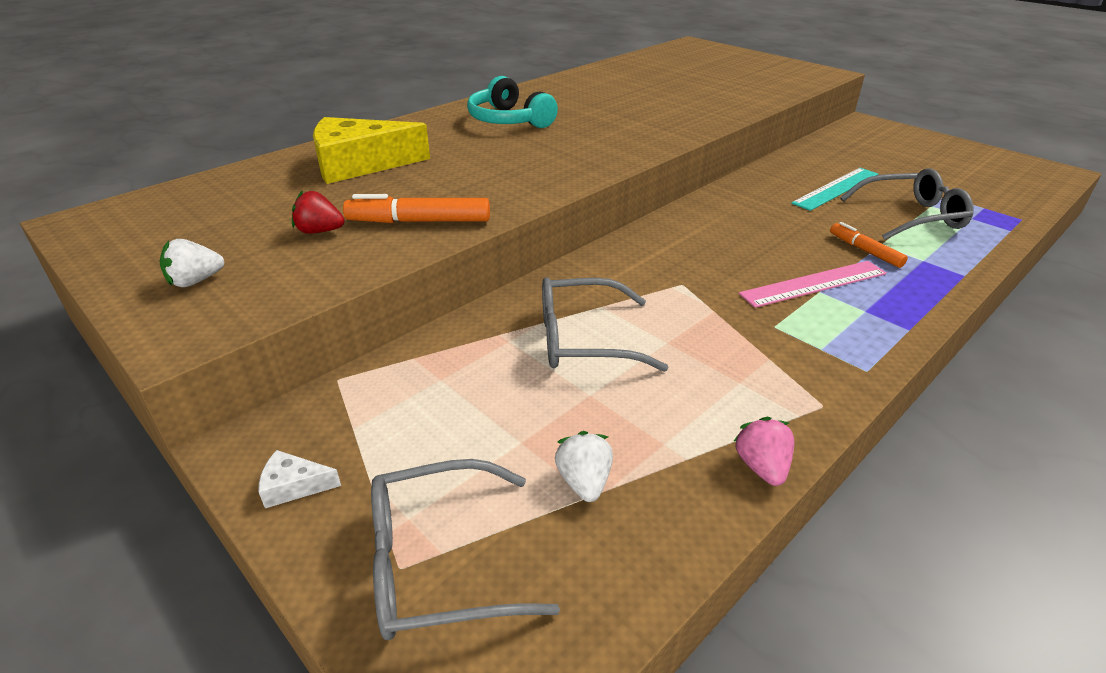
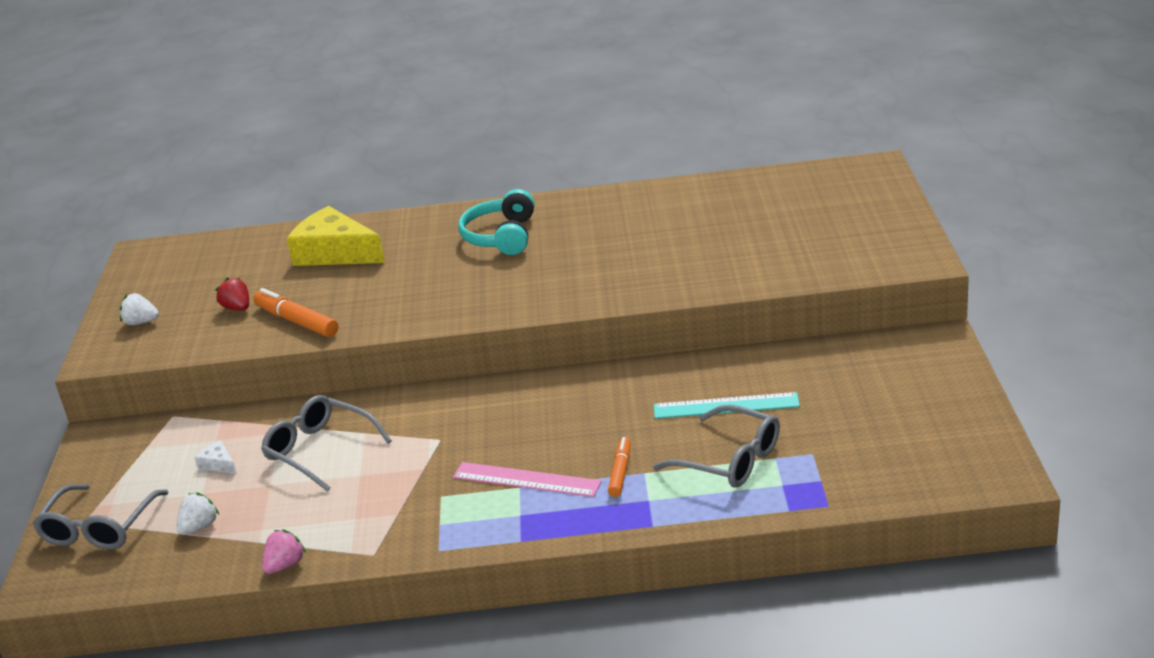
camera: 45 degrees right, 5 degrees down
(294, 486) = (91, 465): white cheese -> white cheese (218, 464)
(438, 563) = (99, 528): grey glasses -> grey glasses turned 105 degrees counterclockwise

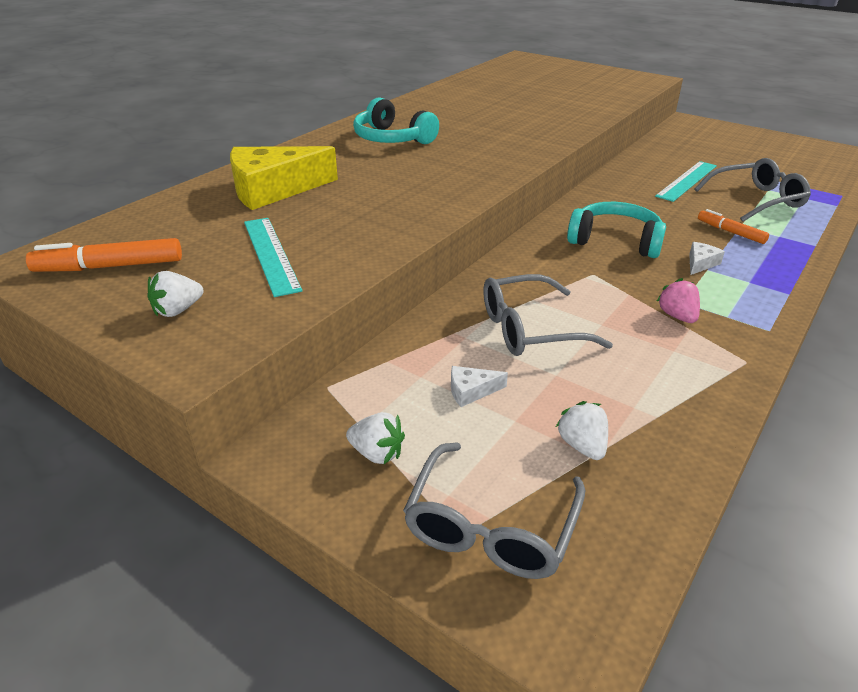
camera: 55 degrees left, 5 degrees up
(99, 528) = (491, 526): grey glasses -> grey glasses turned 60 degrees clockwise
(127, 464) = (377, 453): none -> white strawberry
(237, 308) = (271, 254): red strawberry -> turquoise ruler
(285, 565) = (718, 415): pink strawberry -> pink strawberry (677, 316)
(297, 321) = (359, 237): orange marker -> orange marker (109, 266)
(518, 424) = (615, 241): none -> turquoise headphones
(526, 480) = (700, 263): pink ruler -> white cheese

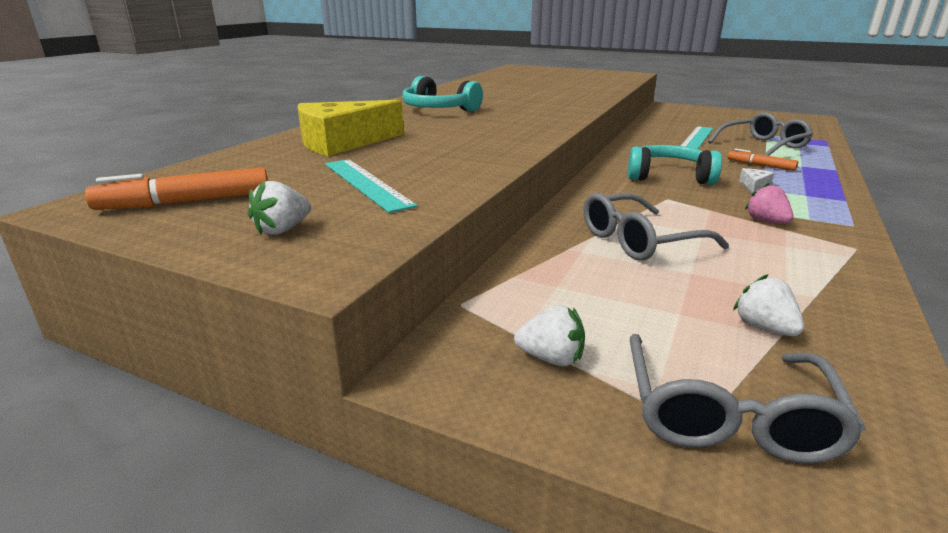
camera: 10 degrees left, 10 degrees down
(471, 391) = (616, 293): white cheese -> none

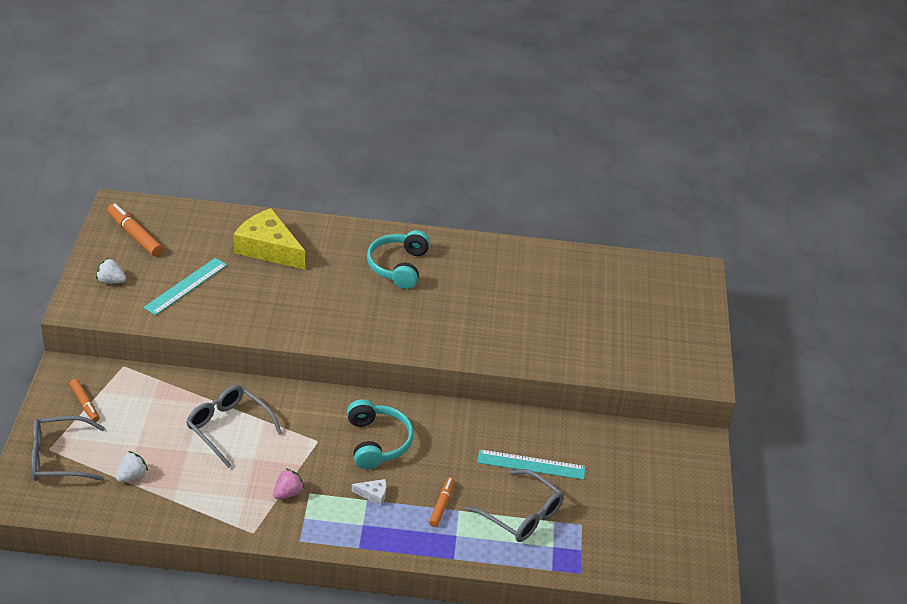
camera: 65 degrees right, 15 degrees up
(551, 358) = (85, 404): white strawberry -> orange marker

